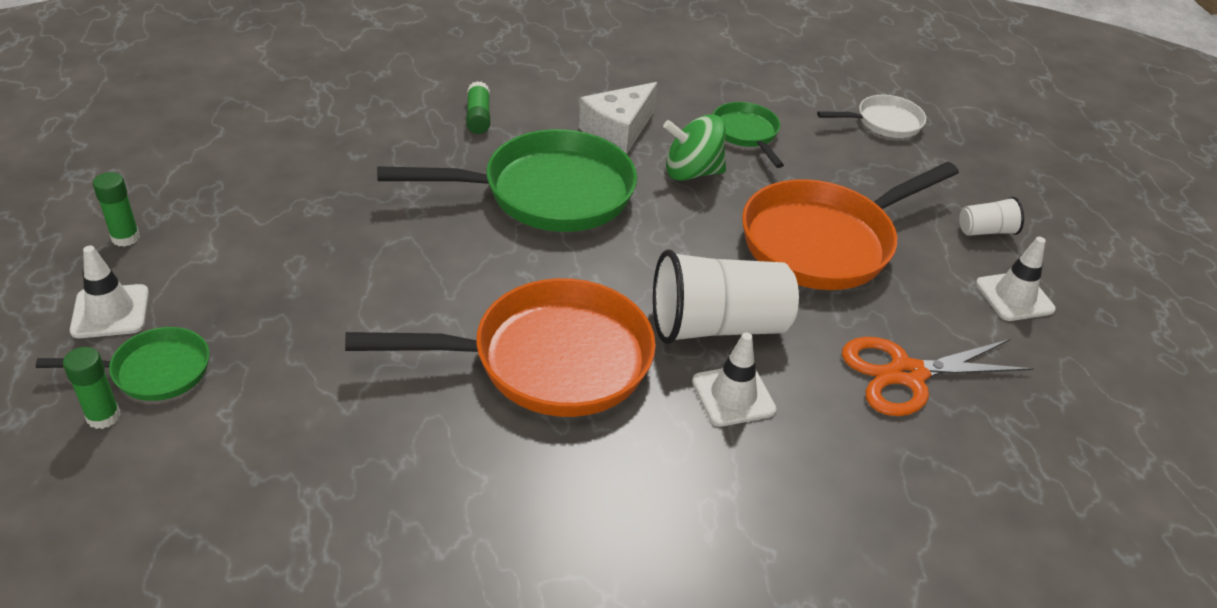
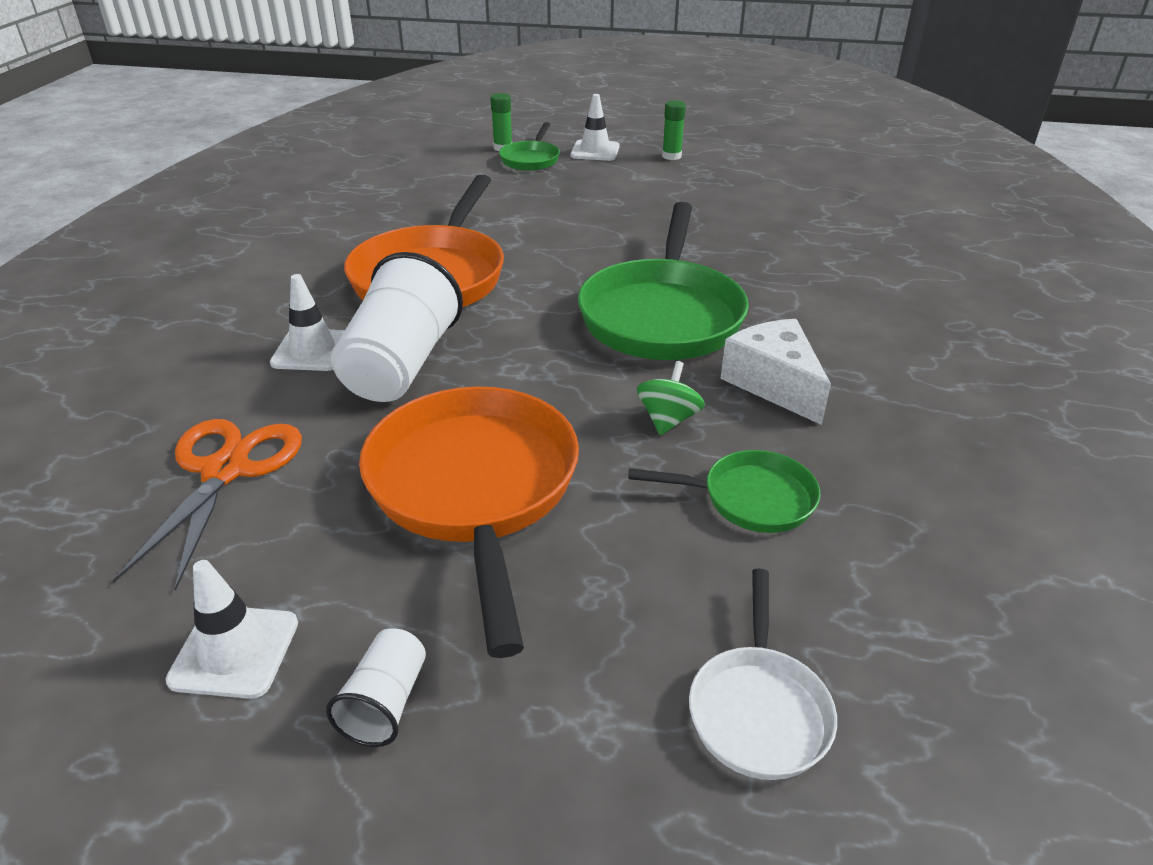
camera: 115 degrees right, 5 degrees down
(478, 117) = (818, 299): green glue stick -> none
(691, 172) = (668, 420): green spinning top -> green spinning top, size x0.66

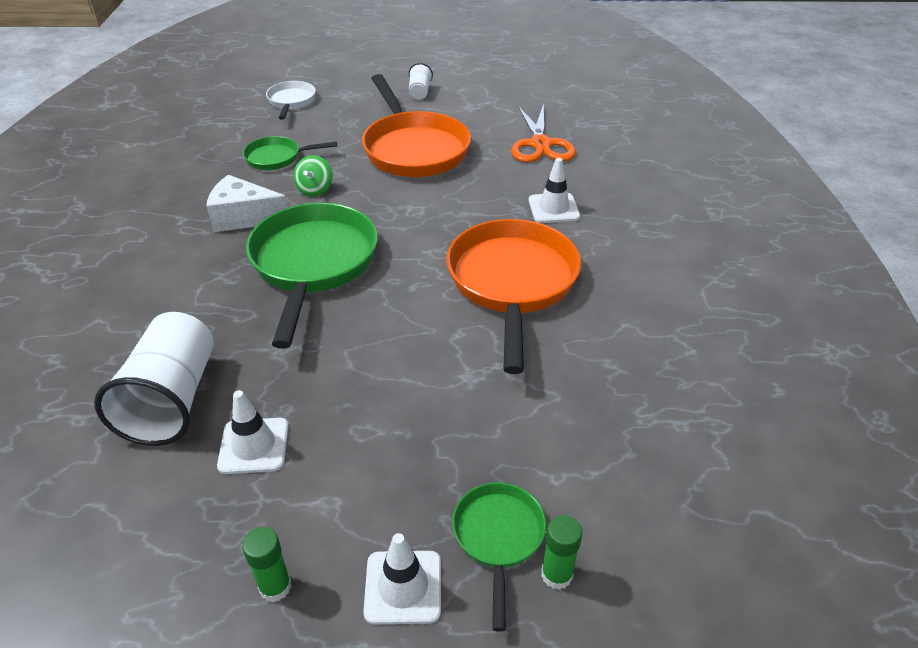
camera: 170 degrees right, 5 degrees up
(234, 651) = (480, 97): white traffic cone -> white traffic cone (254, 446)
(401, 365) = (489, 204): white cup -> white cup (172, 399)
(774, 384) = (244, 217): white cheese -> white cheese turned 135 degrees clockwise

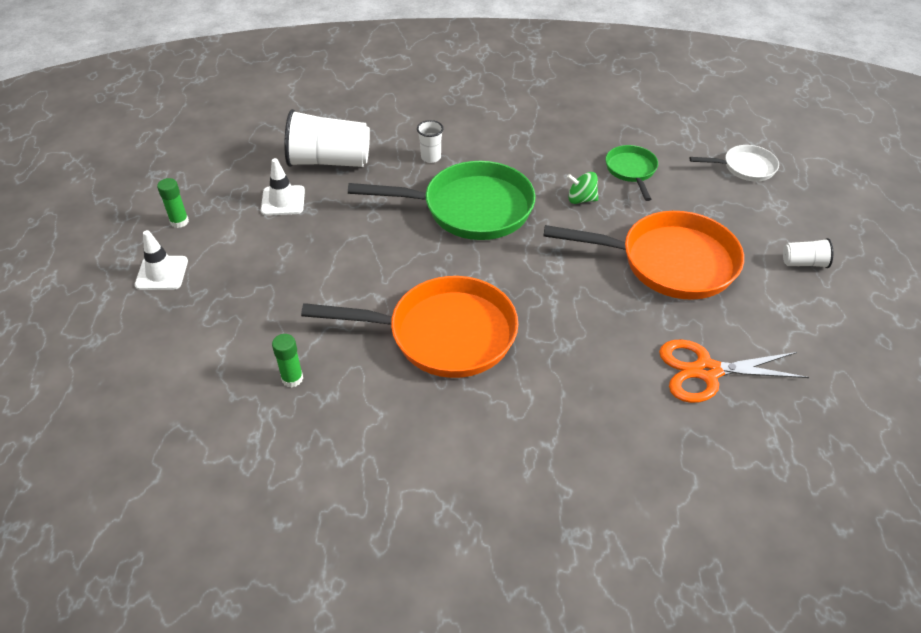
camera: 90 degrees right, 5 degrees up
(202, 297) = (431, 157): none -> white cup
(244, 217) = (533, 164): white cheese -> none
(414, 149) = (670, 262): orange pan -> orange pan turned 150 degrees counterclockwise
(498, 537) = (182, 317): green pan -> none
(553, 208) = (569, 374): white traffic cone -> none
(556, 574) = (146, 345): green glue stick -> green glue stick (292, 378)

